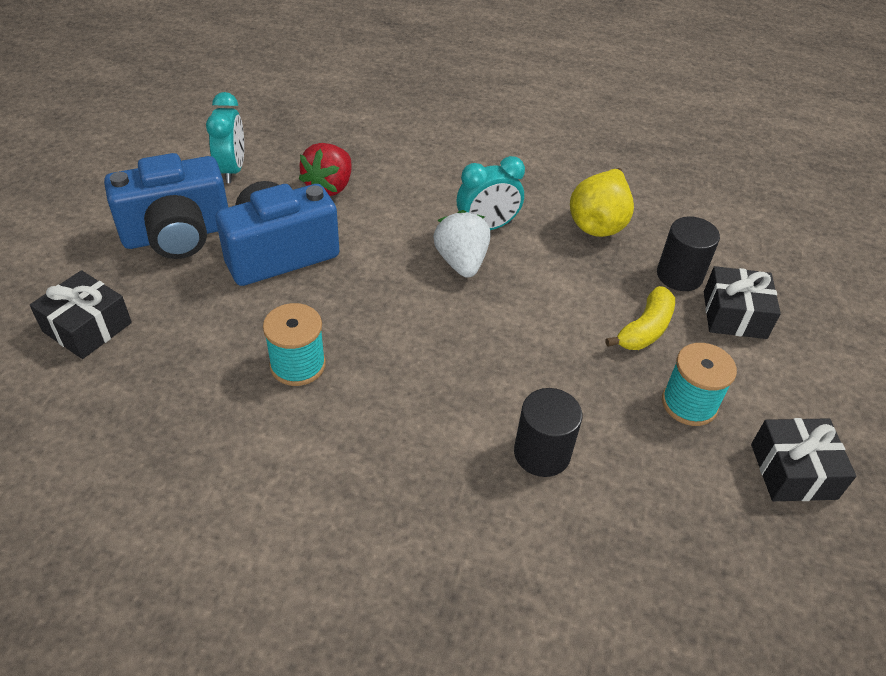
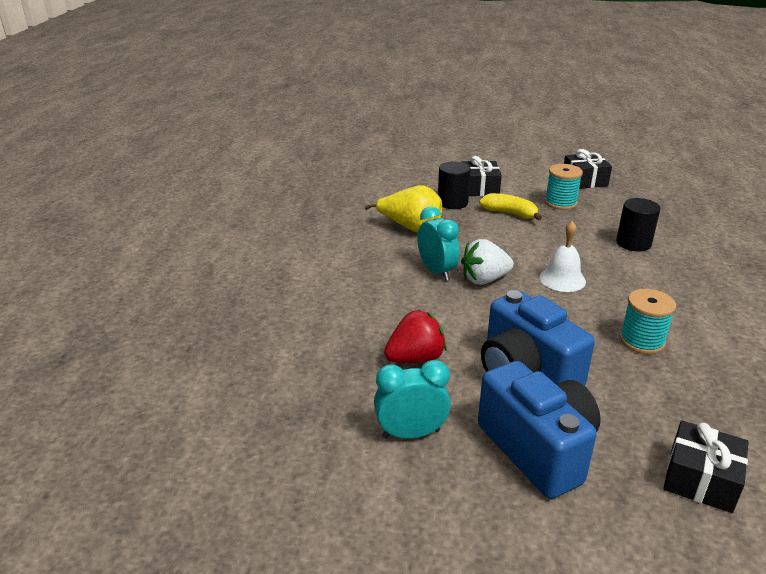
camera: 95 degrees left, 15 degrees down
(329, 187) = (415, 358): red strawberry -> red strawberry turned 45 degrees counterclockwise
(449, 334) = (562, 279): none -> white bell

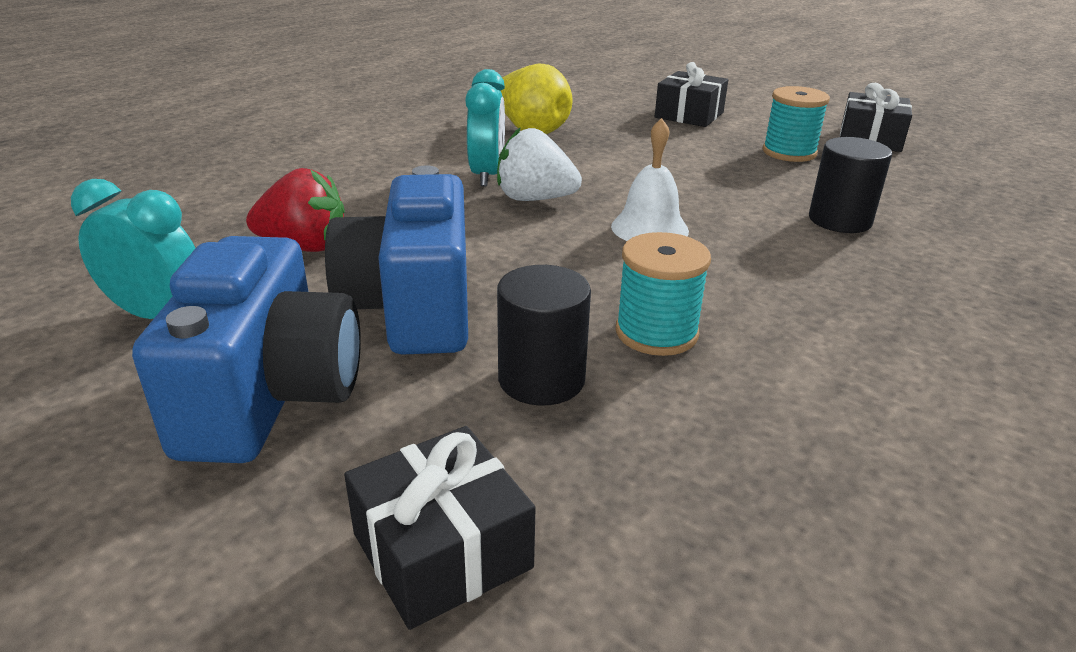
camera: 30 degrees right, 0 degrees up
(452, 202) = (627, 120): black cylinder -> black cylinder (541, 379)
(510, 213) = (690, 146): yellow banana -> none

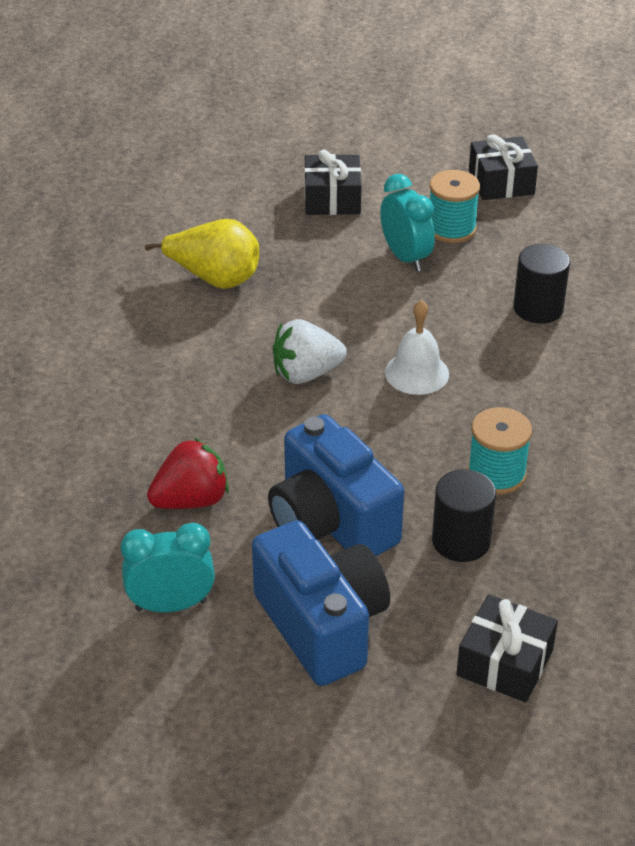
camera: 30 degrees left, 10 degrees up
(487, 175) = (241, 359): turquoise clock -> turquoise clock (405, 257)

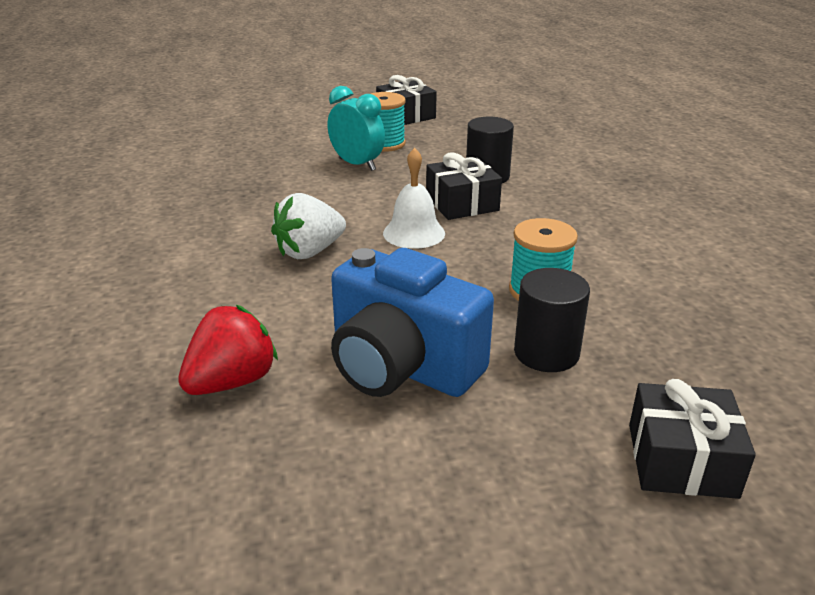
camera: 20 degrees left, 10 degrees down
(171, 605) = (248, 504): turquoise clock -> none
(214, 278) = (189, 202): yellow pear -> none
(322, 625) = (451, 477): blue camera -> none
(332, 199) = (275, 141): black gift -> black gift (462, 203)

